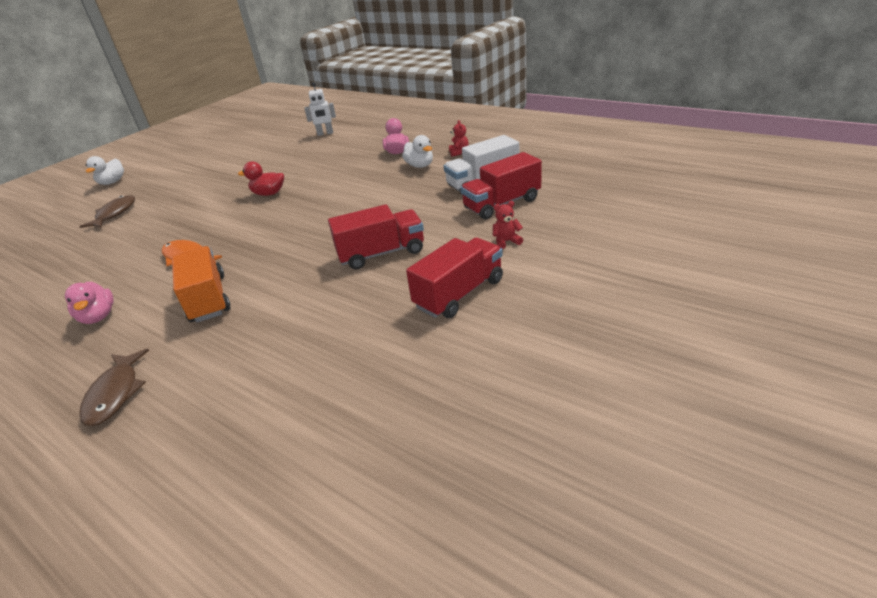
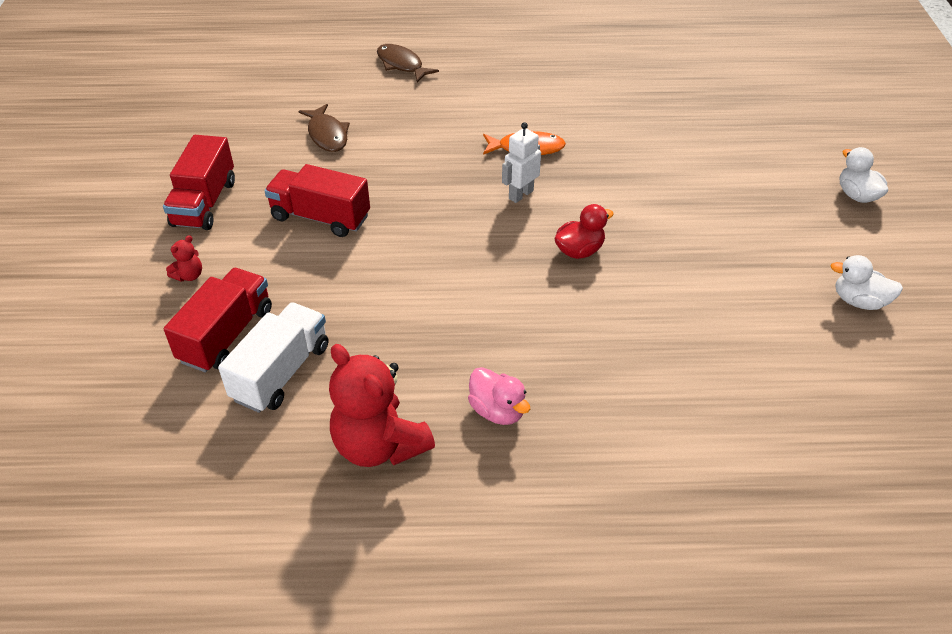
camera: 140 degrees right, 10 degrees up
(98, 317) = (509, 87): pink duck -> none
(114, 214) = (728, 160): brown fish -> brown fish (327, 135)
(208, 298) = (437, 127): orange truck -> none
(325, 133) = (721, 428): white robot -> white robot (520, 194)
(381, 253) = (320, 217): red truck -> red truck turned 75 degrees clockwise
(420, 165) = (417, 383): white duck -> white duck (859, 301)
(459, 152) = (379, 445): red teddy bear -> red teddy bear, size x2.37

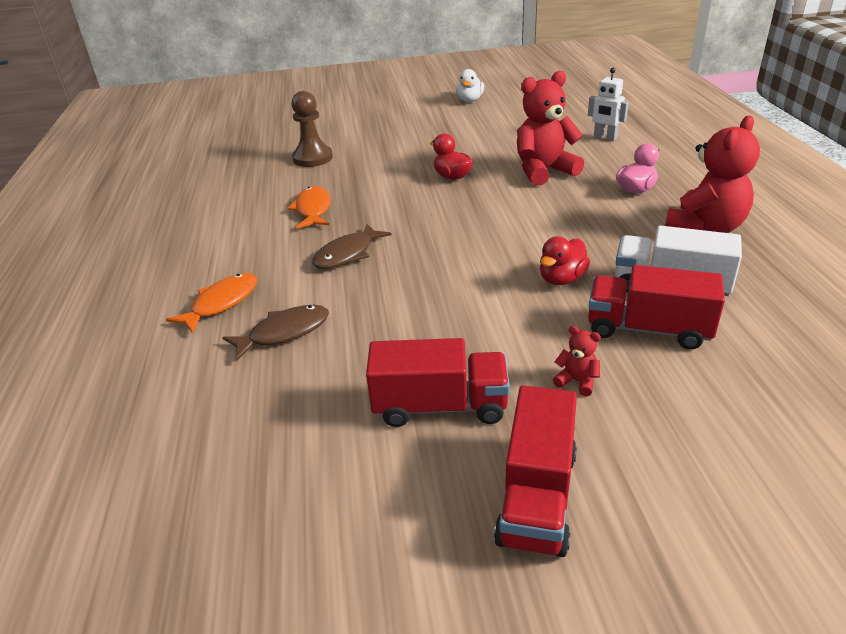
camera: 95 degrees left, 10 degrees down
(320, 217) = (444, 307): red truck -> red truck (537, 496)
(329, 297) = (561, 279): none -> red duck
(381, 104) = (221, 303): none -> orange fish
(401, 65) = (131, 303): brown fish -> brown fish (347, 254)
(520, 194) = (384, 205): white robot -> white robot (605, 138)
(576, 334) = (544, 171): none -> red teddy bear
(657, 148) = (312, 158): none -> brown pawn
(857, 195) = (366, 101): white duck -> none

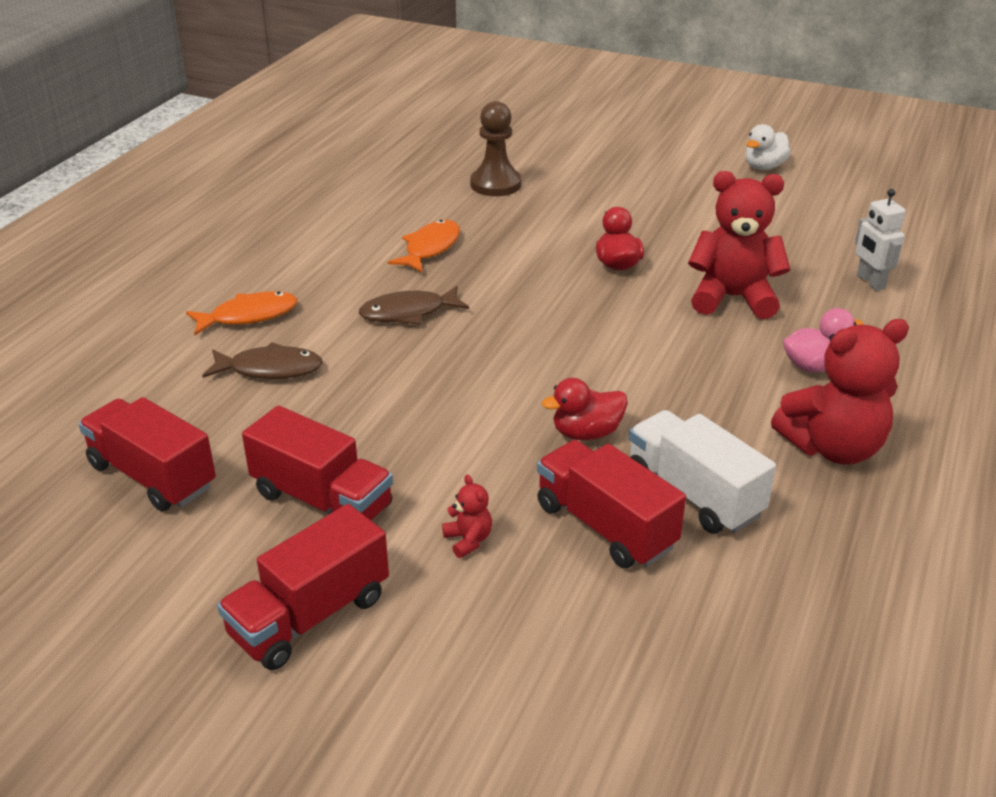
camera: 30 degrees right, 0 degrees up
(275, 457) = (152, 476): none -> red truck

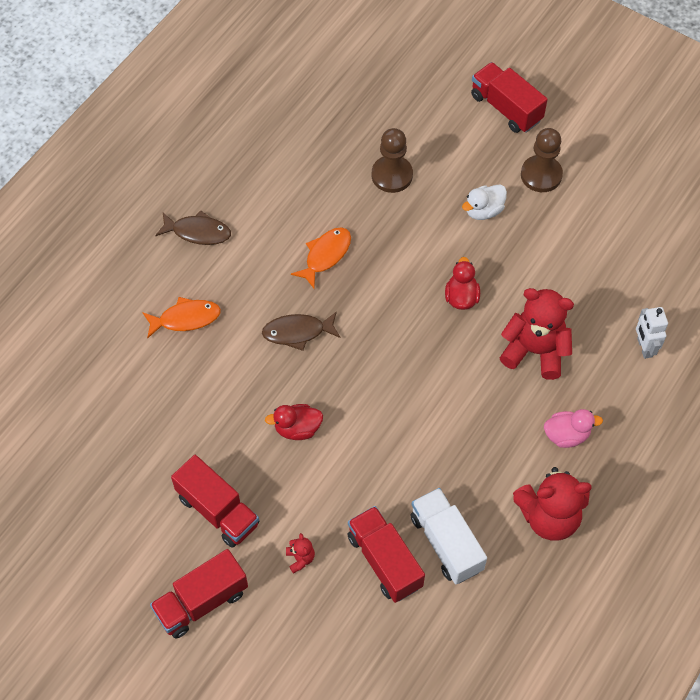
camera: 10 degrees right, 25 degrees up
(152, 476) = (116, 472): red truck -> red truck (506, 108)
(270, 369) = (196, 380): brown fish -> brown fish (198, 232)
(586, 433) = (393, 477): red duck -> red duck (297, 429)
(673, 170) = (541, 175): none -> brown pawn
(764, 167) = (618, 181): white duck -> white duck (483, 211)

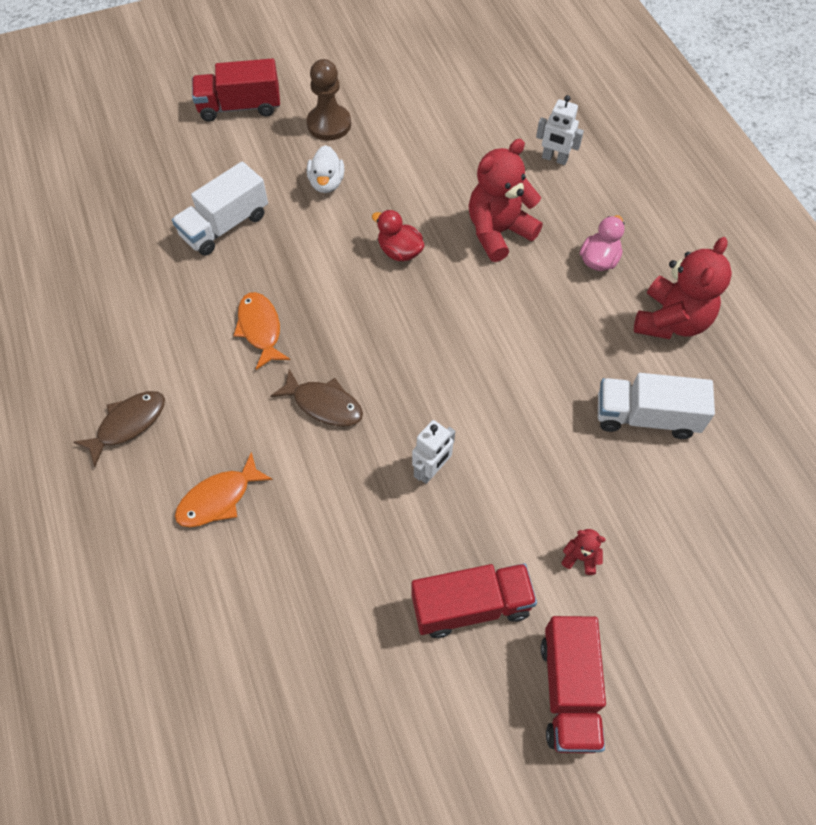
camera: 55 degrees left, 0 degrees up
(186, 318) = (219, 498): orange fish -> orange fish turned 150 degrees counterclockwise
(297, 332) = (324, 404): brown fish -> brown fish turned 90 degrees counterclockwise
(297, 429) = (431, 470): red duck -> white robot
(384, 561) = (632, 481): red truck -> none
(392, 175) = (225, 225): brown pawn -> white truck

